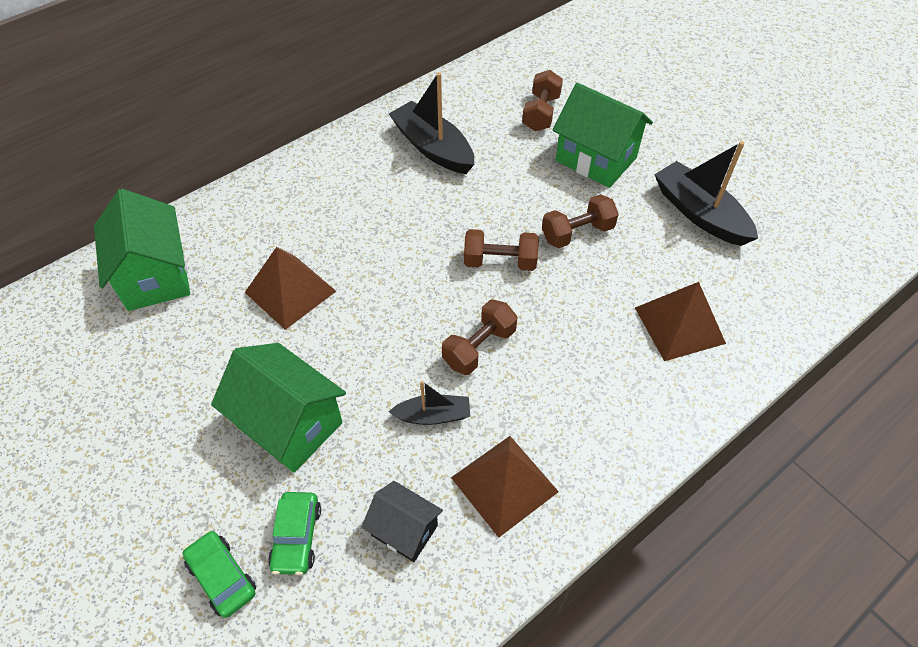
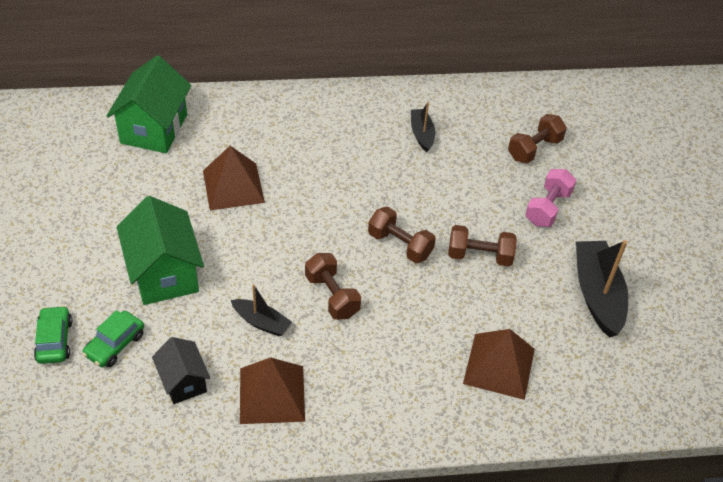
camera: 30 degrees right, 5 degrees down
(433, 148) = (422, 134): black boat -> black boat, size x0.56
(479, 347) = (332, 296): brown dumbbell -> brown dumbbell turned 75 degrees clockwise
(596, 159) = (547, 208): green house -> pink dumbbell

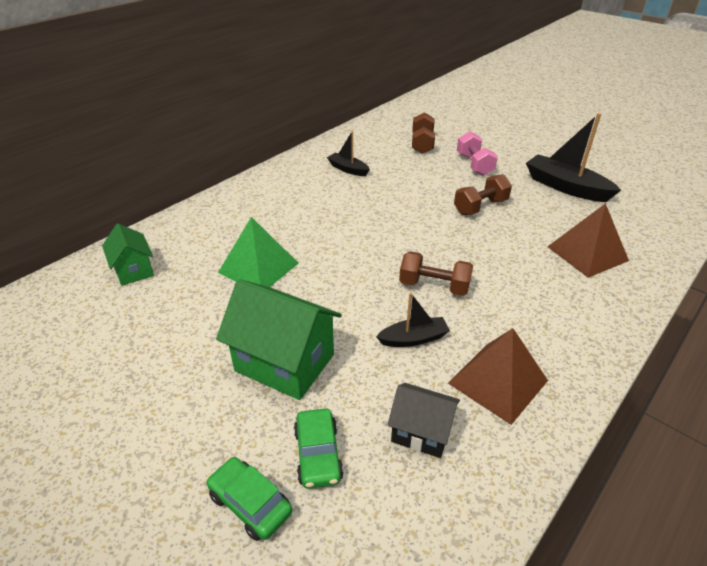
camera: 40 degrees left, 10 degrees down
(154, 129) = (134, 270): green house -> green house, size x0.58
(233, 186) = (258, 267): brown pyramid -> green pyramid
(400, 245) = (428, 230): brown dumbbell -> none

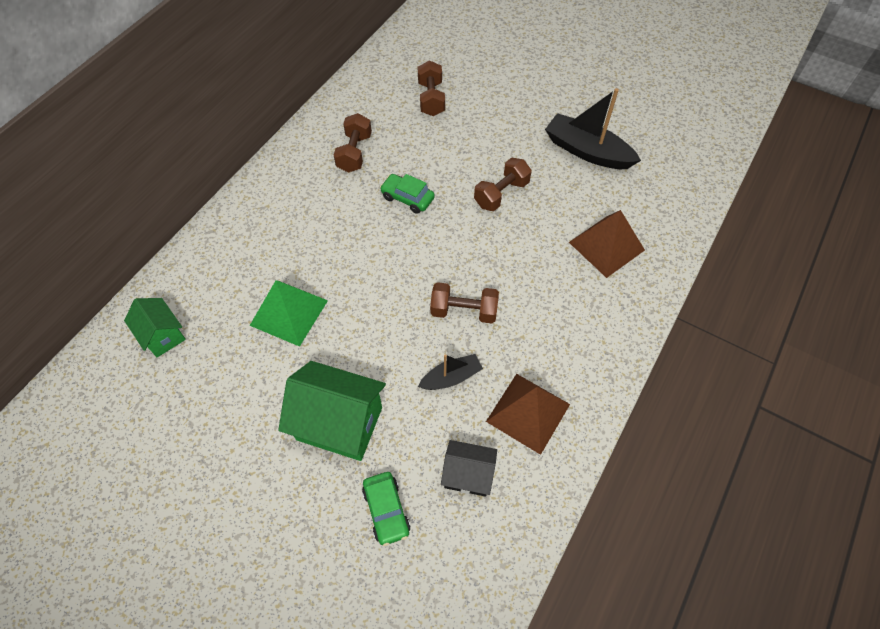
camera: 10 degrees left, 20 degrees up
(250, 503) = (341, 563): green car -> green car (407, 198)
(348, 169) = (354, 153): black boat -> brown dumbbell
(474, 165) = (491, 127): pink dumbbell -> none

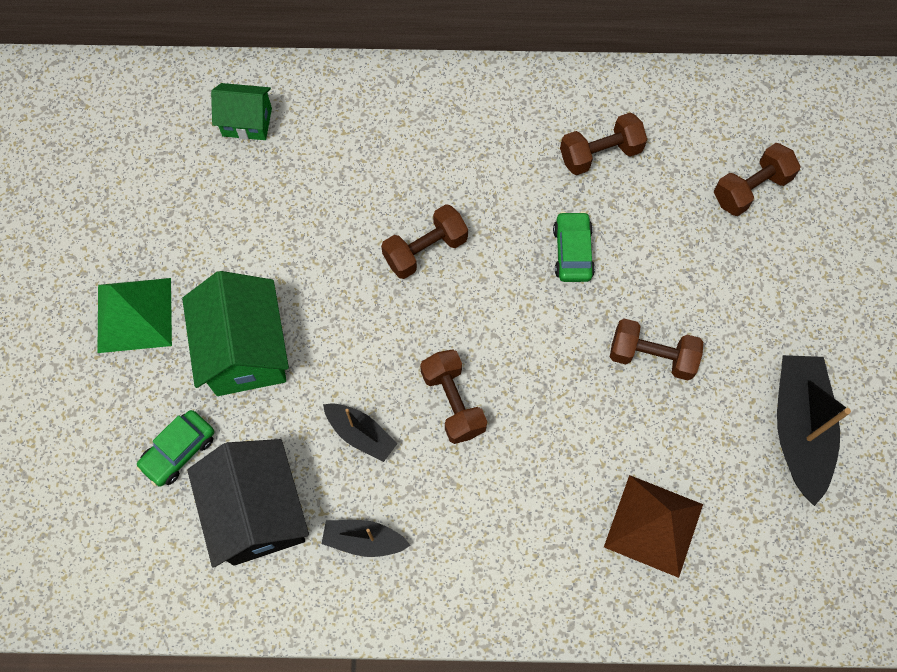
camera: 60 degrees right, 10 degrees up
(162, 335) = (247, 122): green house -> green house turned 75 degrees clockwise
(289, 313) = (342, 222): green pyramid -> green pyramid (134, 315)
(347, 274) = (425, 250): none -> brown dumbbell
(468, 475) = (258, 512): black house -> black house, size x1.72
(528, 413) = (364, 540): brown pyramid -> black boat

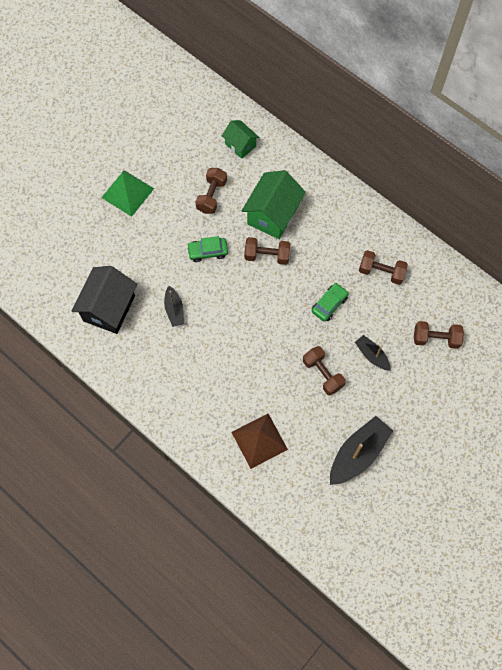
camera: 40 degrees right, 0 degrees up
(179, 451) = (99, 260): green car -> green car (208, 252)
(245, 351) = (158, 241): green house -> green house (273, 215)
(364, 540) = (139, 352): black boat -> black boat (372, 355)
(453, 402) = (222, 326): brown dumbbell -> brown dumbbell (212, 196)

